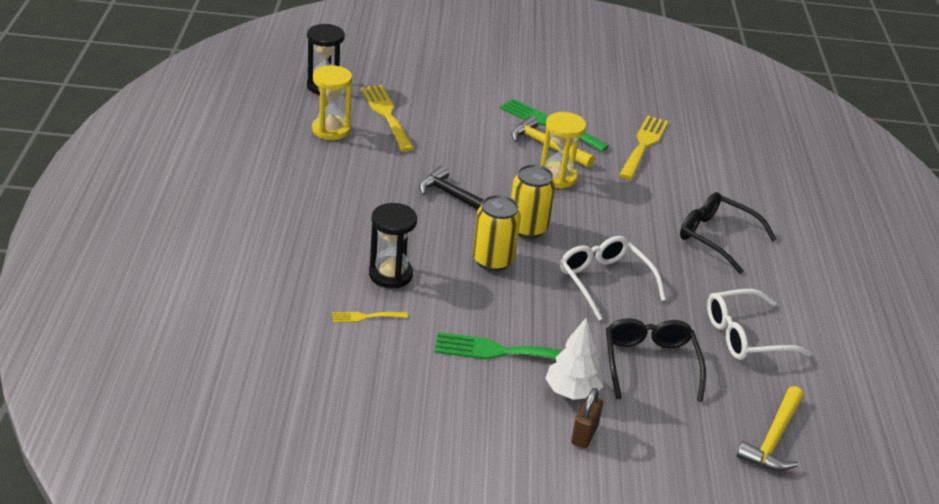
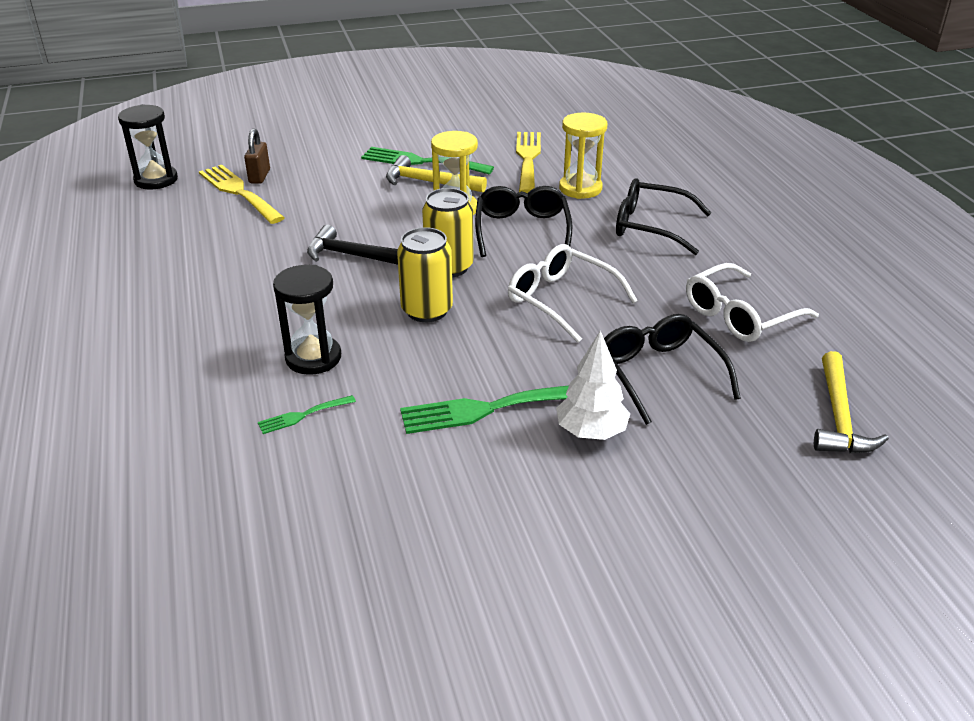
camera: 15 degrees left, 0 degrees up
(331, 130) = (179, 221): yellow hourglass -> yellow hourglass (580, 188)
(365, 317) = (303, 415): yellow fork -> green fork
(584, 434) = (632, 478): brown padlock -> brown padlock (259, 176)
(604, 212) = (522, 230): none -> black glasses

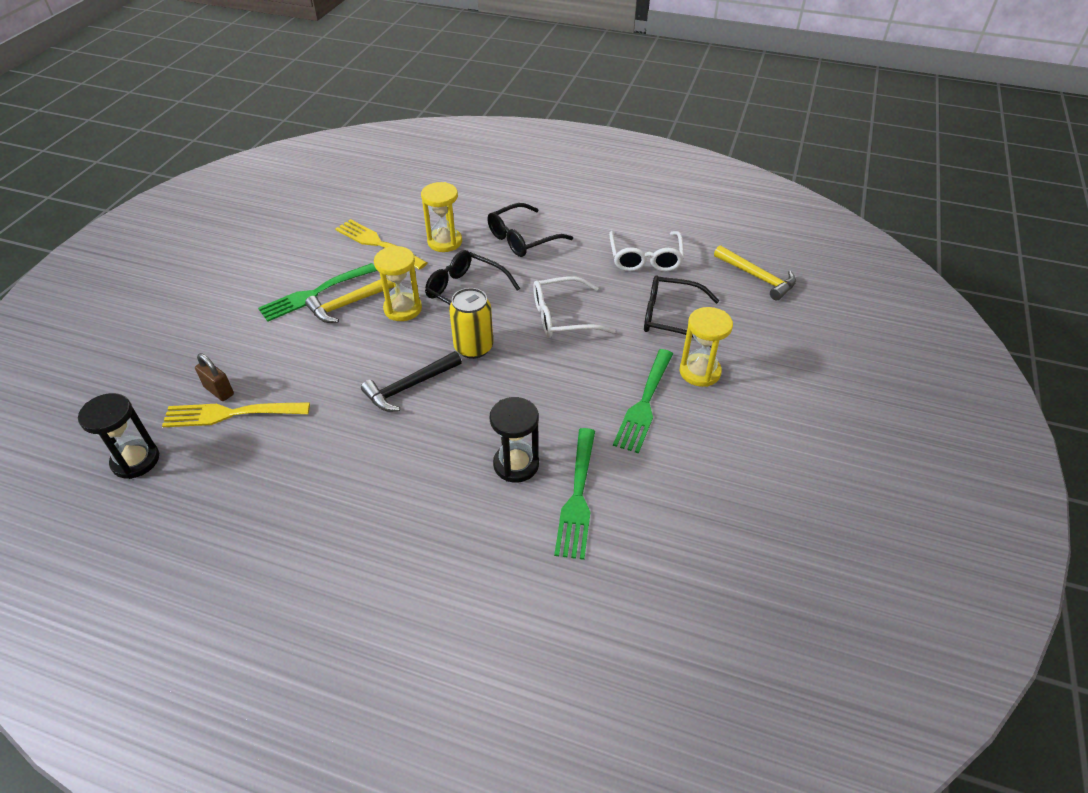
camera: 55 degrees left, 10 degrees up
(303, 415) = (577, 497): green fork -> green fork, size x2.00
(427, 310) = (514, 382): yellow can -> none
(591, 432) = (700, 372): white tree -> yellow hourglass

